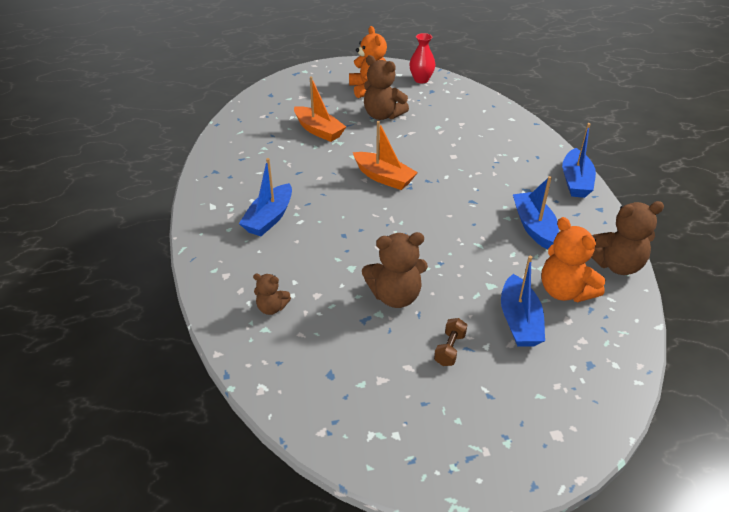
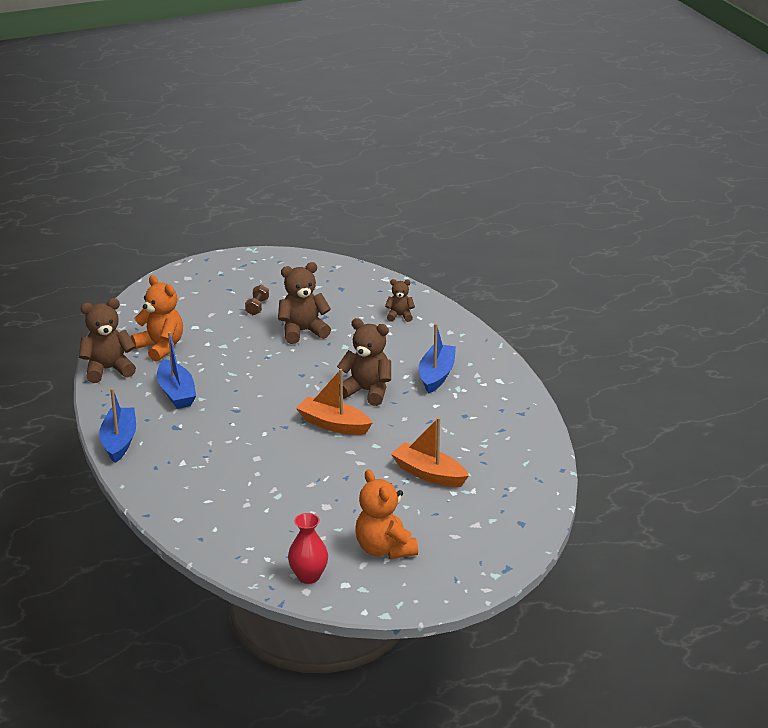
camera: 170 degrees right, 10 degrees down
(382, 115) = (353, 505): brown teddy bear -> brown teddy bear (367, 391)
(519, 321) = (202, 326): blue boat -> none

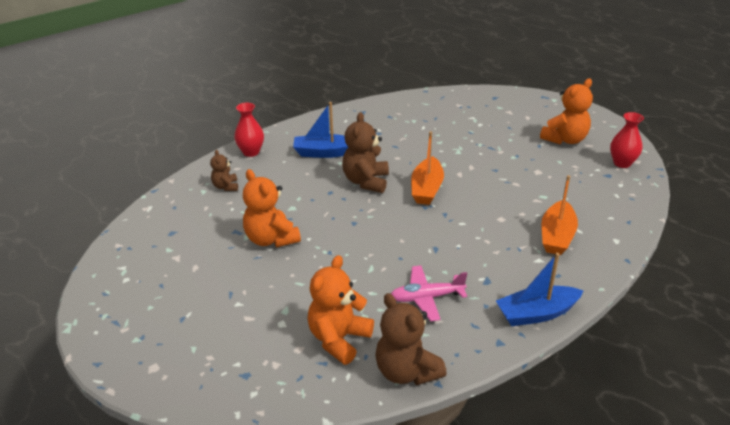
camera: 105 degrees left, 5 degrees up
(176, 393) = (426, 298): blue boat -> pink plane
(257, 307) = (224, 283): brown dumbbell -> none
(303, 331) = (271, 239): brown teddy bear -> orange teddy bear
(429, 474) = (465, 136): orange boat -> orange boat (557, 236)
(459, 333) = (251, 152): none -> red vase

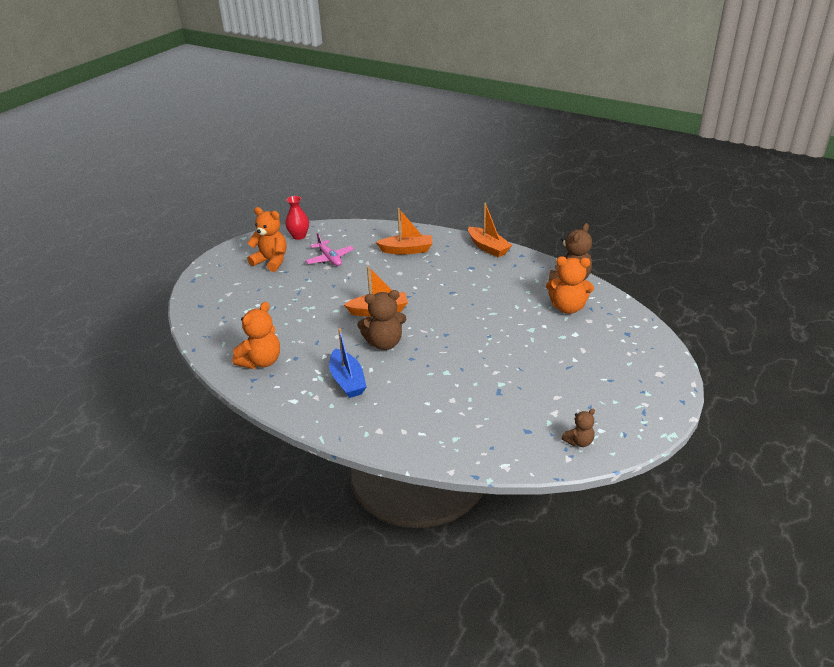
camera: 110 degrees left, 0 degrees up
(226, 187) = (439, 425): brown teddy bear -> brown teddy bear (579, 442)
(251, 152) = (369, 432): red vase -> none
(271, 239) = (494, 369): orange teddy bear -> orange teddy bear (261, 361)
(426, 298) = (504, 285): pink plane -> pink plane (329, 258)
(536, 313) = (488, 247): blue boat -> orange boat

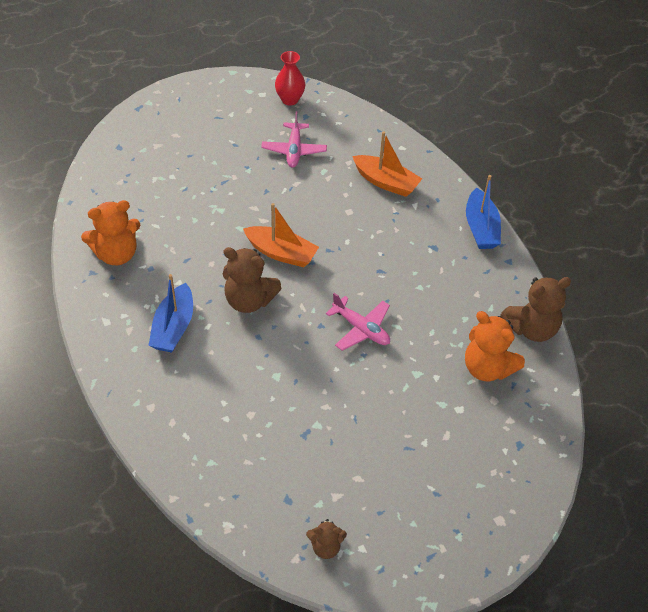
camera: 30 degrees right, 15 degrees up
(271, 261) = (232, 122): orange teddy bear -> none
(473, 324) = (361, 329): none -> pink plane
(488, 247) = (481, 228): orange boat -> blue boat

